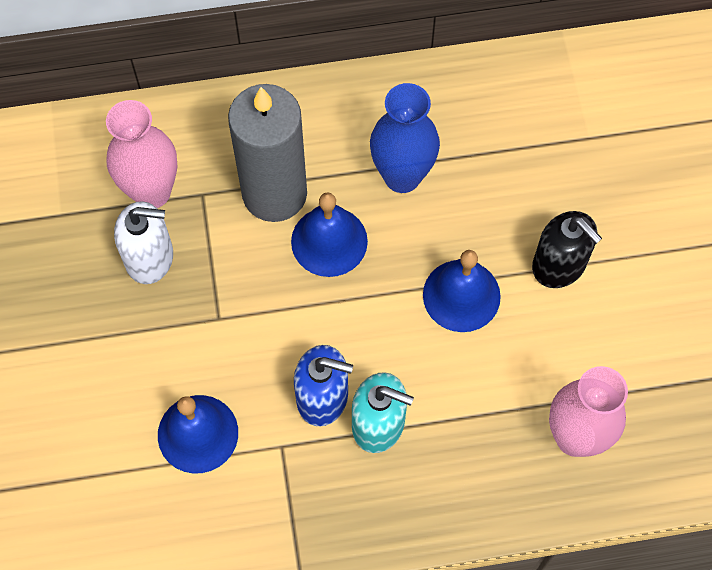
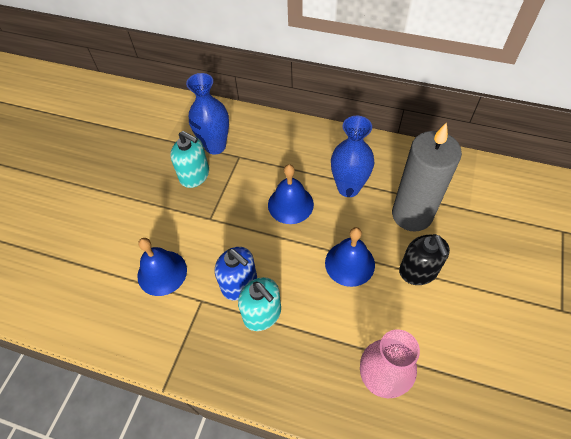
camera: 30 degrees right, 10 degrees down
(150, 258) = (195, 175): white soap dispenser -> turquoise soap dispenser
(152, 192) = (215, 146): pink vase -> blue vase
(274, 193) = (275, 170): grey candle -> grey candle (412, 214)

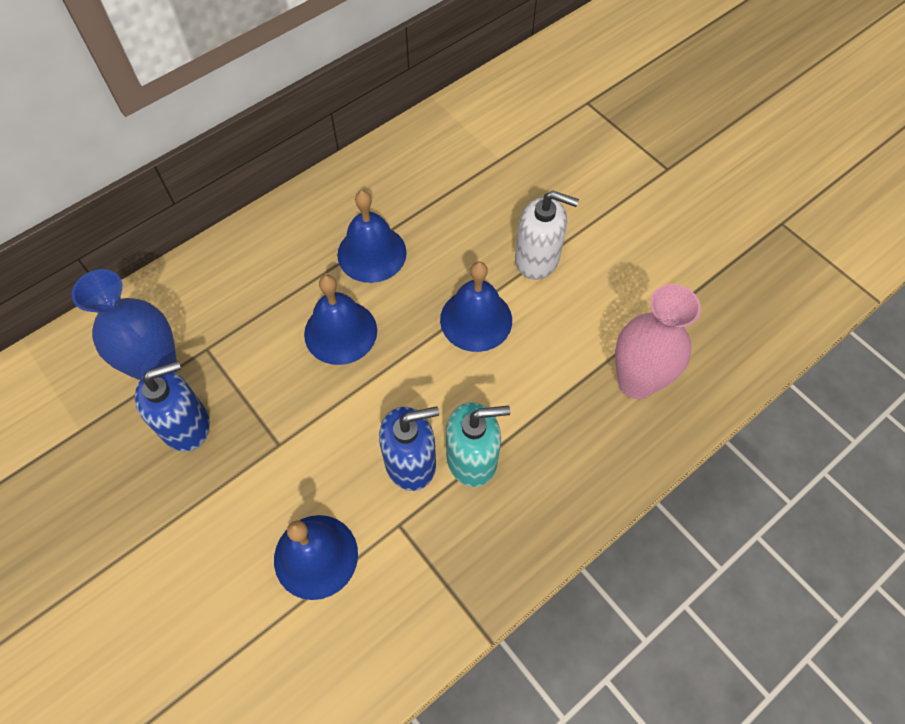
camera: 60 degrees left, 5 degrees up
(195, 175) = (186, 425): turquoise soap dispenser -> blue soap dispenser
(348, 188) = (372, 253): blue vase -> blue bell
(412, 214) = (462, 215): grey candle -> none
(418, 271) = (537, 258): black soap dispenser -> white soap dispenser

